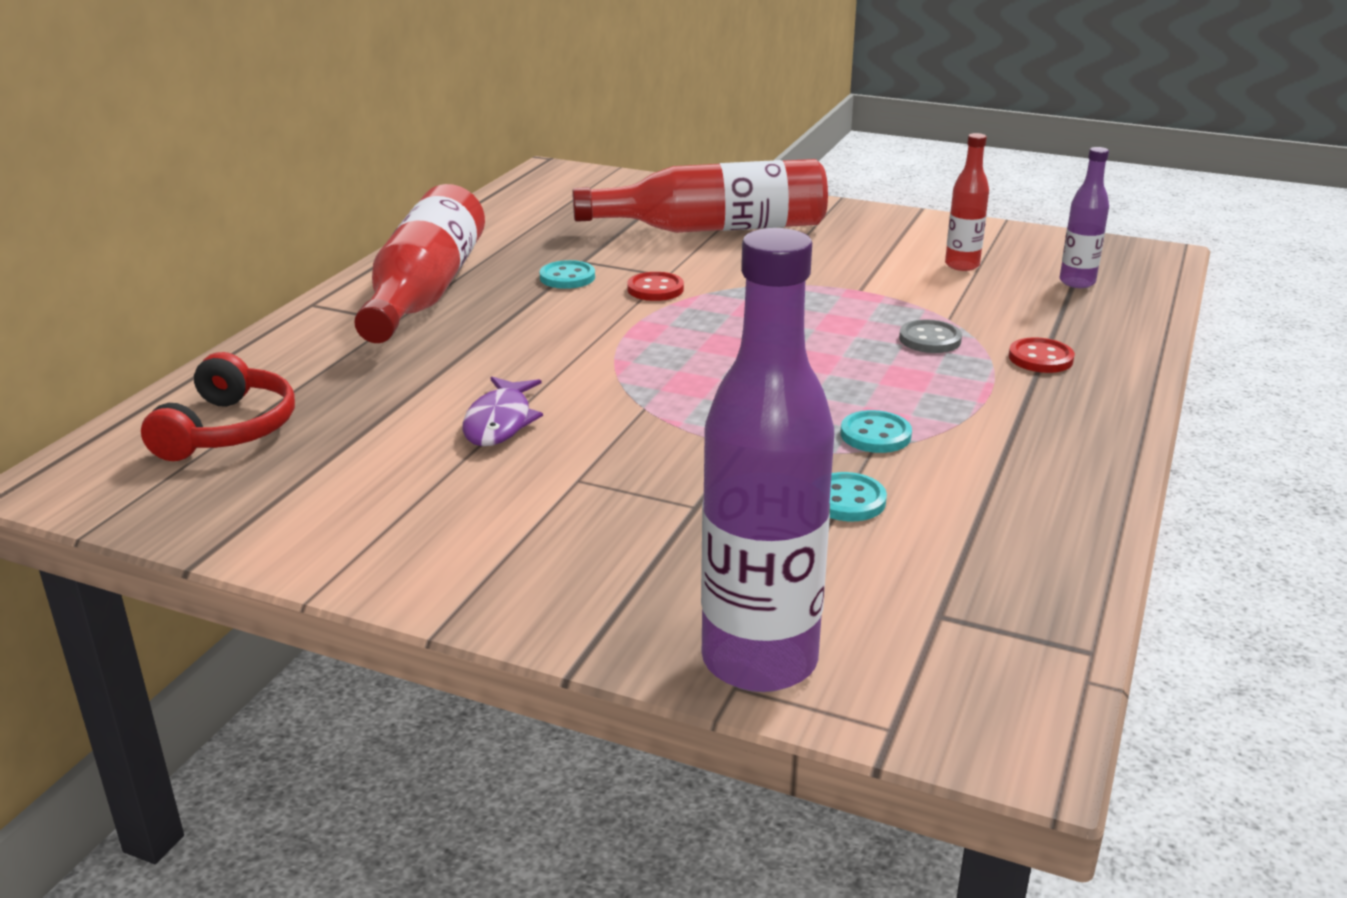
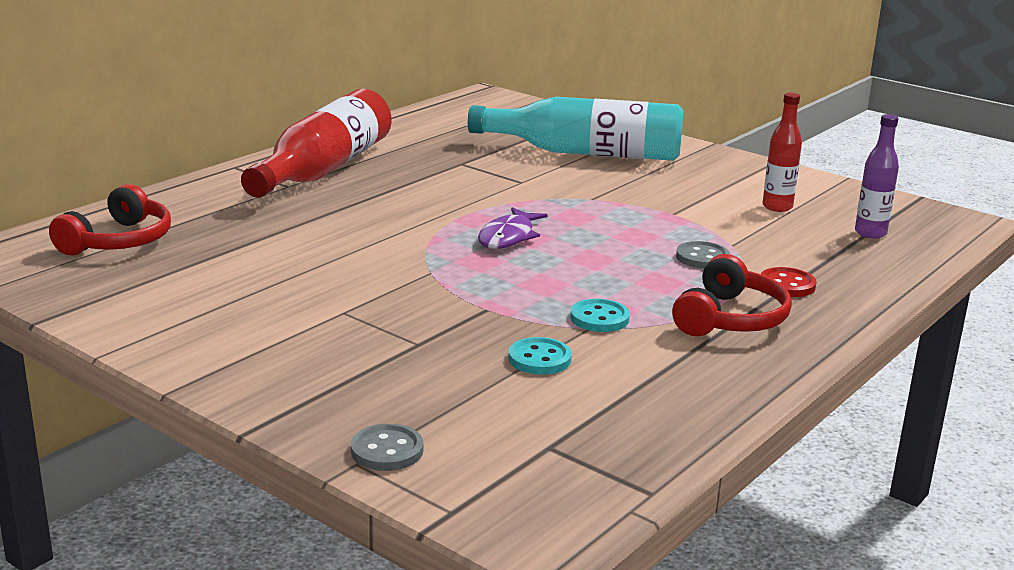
camera: 15 degrees right, 5 degrees down
(500, 422) = (314, 265): purple fish -> purple fish (508, 237)
(567, 277) = (440, 173): turquoise button -> none
(655, 289) = (503, 191): red button -> none
(713, 228) = (586, 153): red bottle -> turquoise bottle
(759, 661) = (387, 450): purple bottle -> grey button
(1012, 410) = (729, 318): none -> red headphones

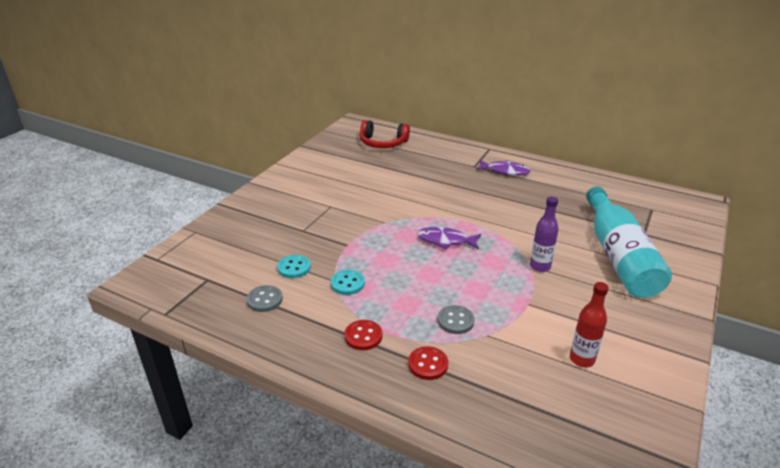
camera: 80 degrees right, 10 degrees up
(323, 169) = (505, 171): red bottle -> purple fish
(387, 450) = (204, 237): grey button -> grey button (264, 300)
(729, 318) = (363, 336): red headphones -> red button
(870, 233) = (560, 419): purple bottle -> purple bottle (540, 266)

